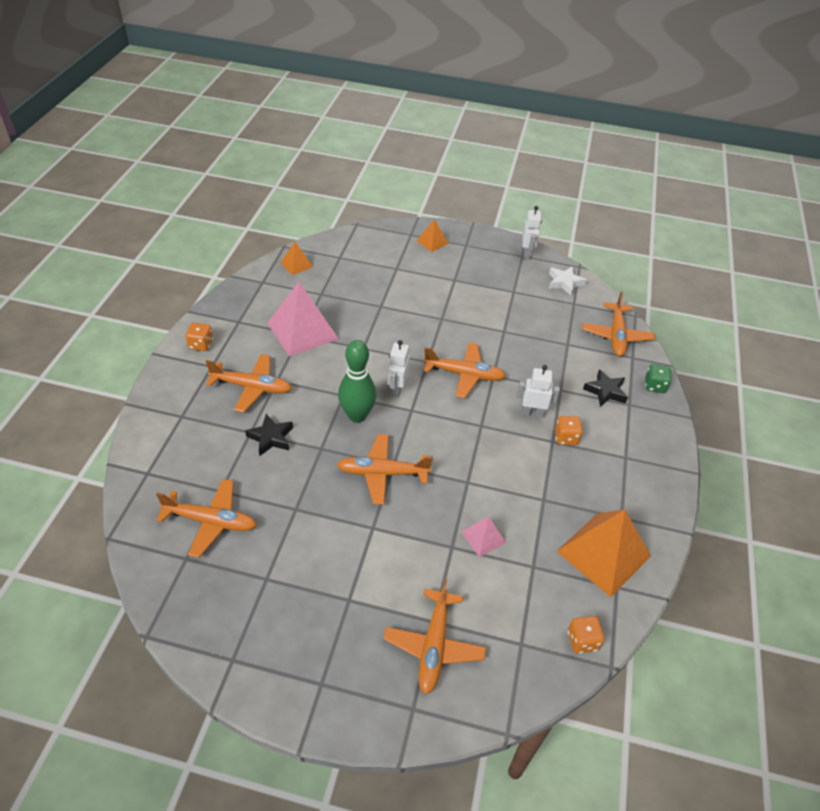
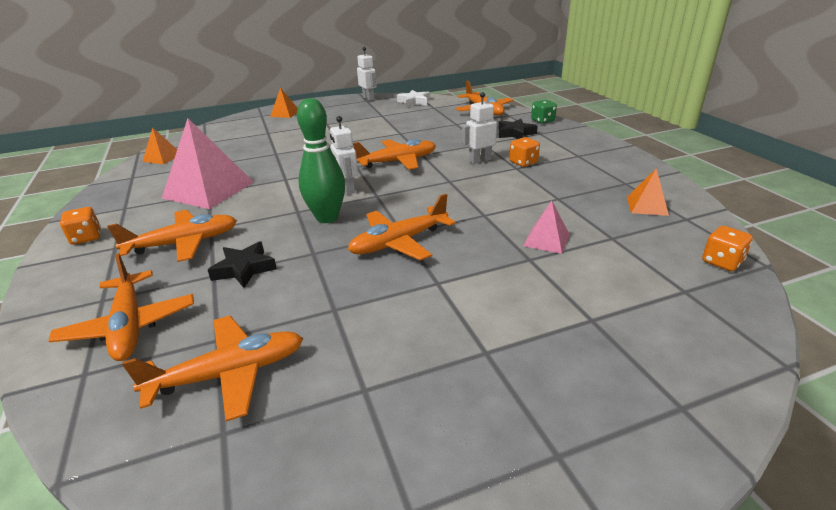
camera: 30 degrees left, 15 degrees down
(434, 646) = (620, 338): orange plane -> orange plane (129, 325)
(603, 553) = (647, 206): orange pyramid -> orange pyramid, size x0.49

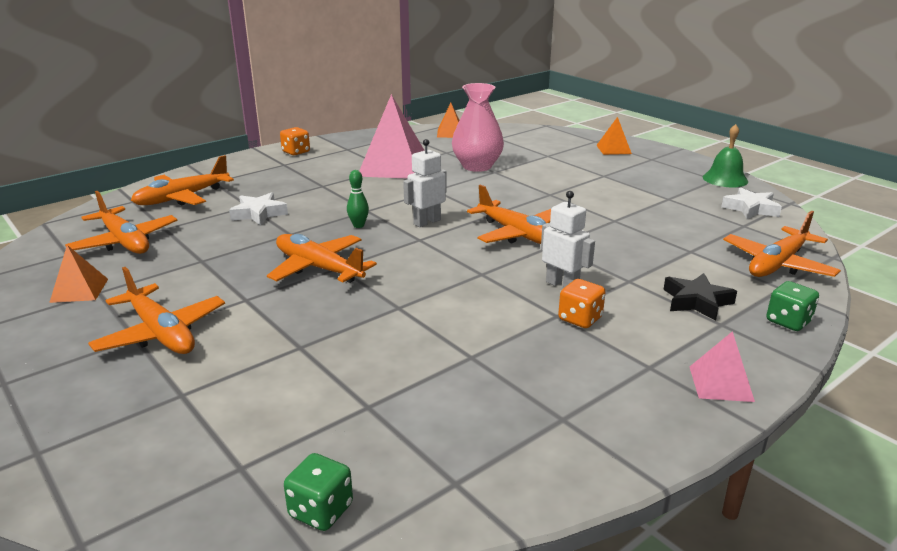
camera: 70 degrees right, 5 degrees down
(184, 243) = (295, 183): orange plane -> orange plane (161, 333)
(244, 269) = (259, 213): black star -> white star
(256, 158) = (477, 166): none -> pink vase
(327, 217) = (358, 225): green bowling pin -> green bowling pin, size x0.47
(368, 98) = (725, 179): white robot -> green bell
(546, 240) = (347, 355): pink pyramid -> pink pyramid (720, 383)
(647, 206) = (484, 440): orange pyramid -> orange pyramid (79, 290)
(721, 262) = (321, 510): orange dice -> green dice

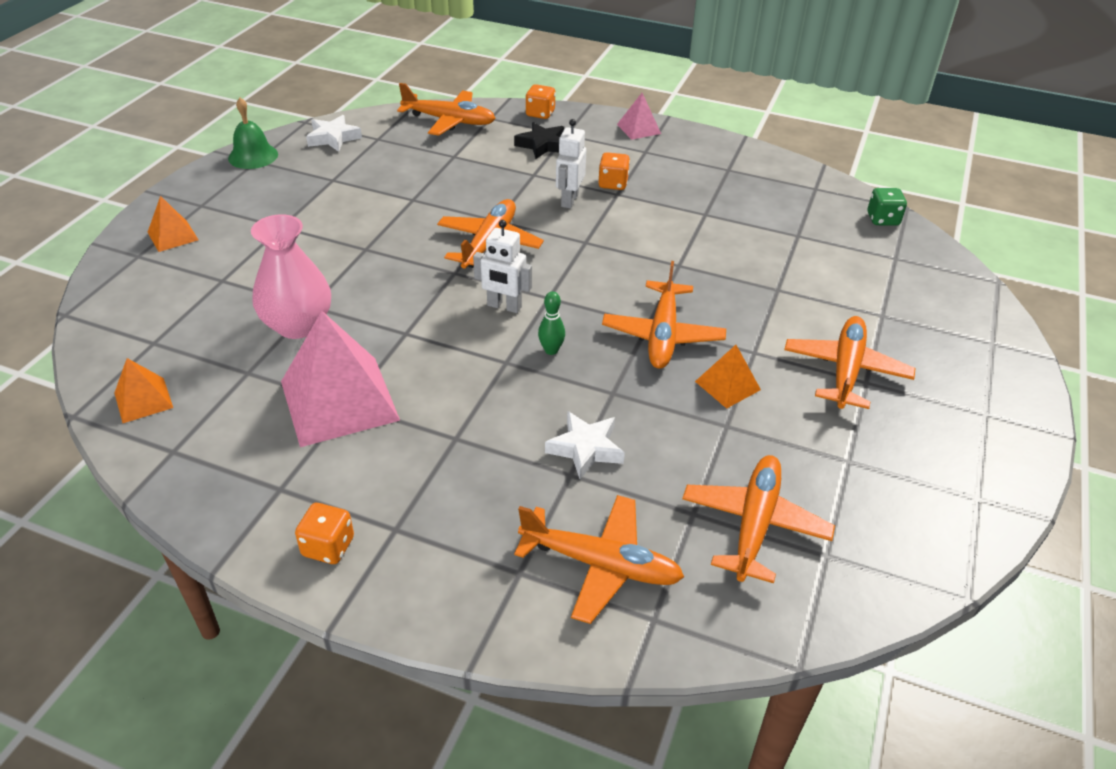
camera: 120 degrees left, 15 degrees up
(79, 290) = (861, 477): orange pyramid -> orange pyramid (727, 385)
(788, 321) = (540, 113): green dice -> orange dice

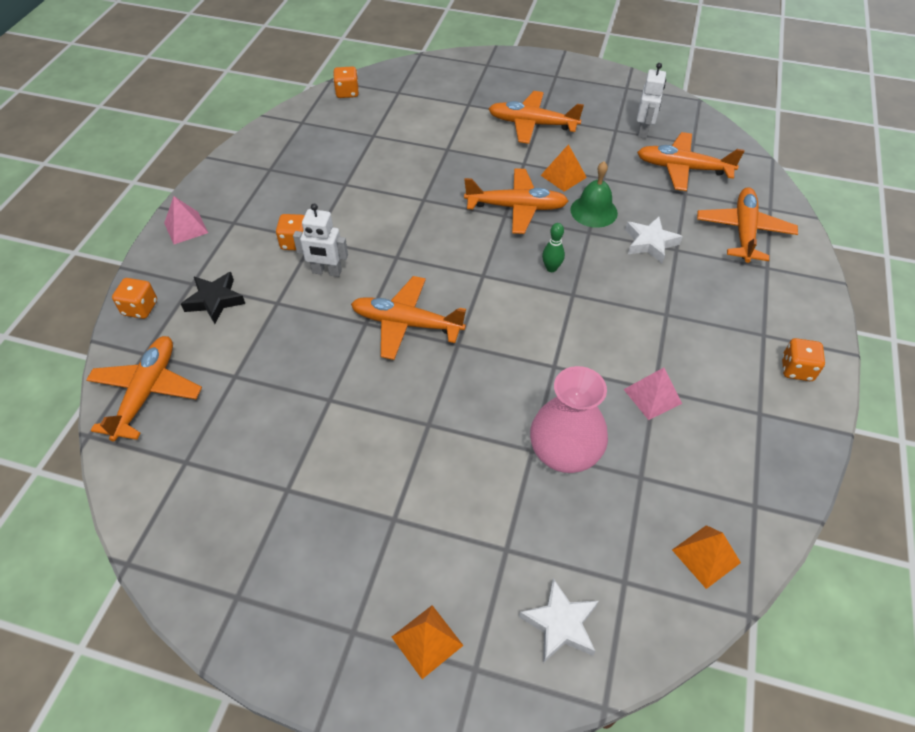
camera: 95 degrees left, 10 degrees up
(253, 156) = (223, 605): green bell -> green bell (594, 211)
(333, 138) = (179, 514): white star -> white star (560, 624)
(339, 400) = (652, 396): pink pyramid -> pink pyramid, size x0.49
(504, 306) = (502, 302): white robot -> white robot (643, 131)
(882, 219) = (347, 93): green dice -> orange dice

